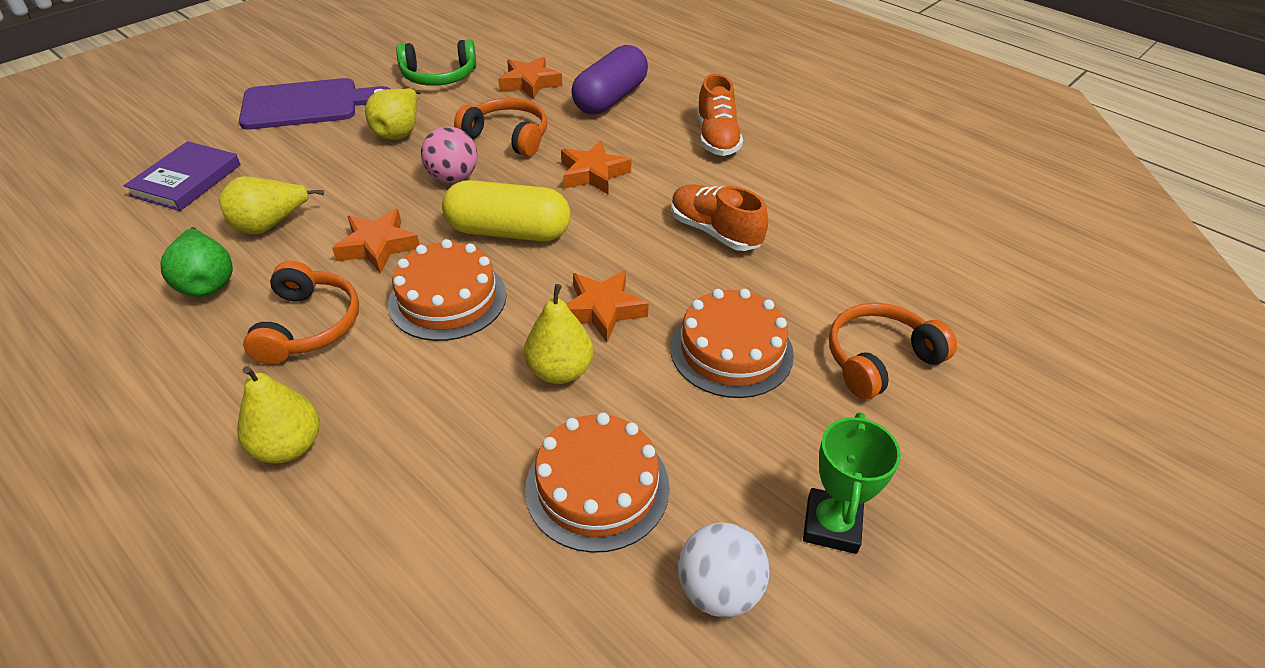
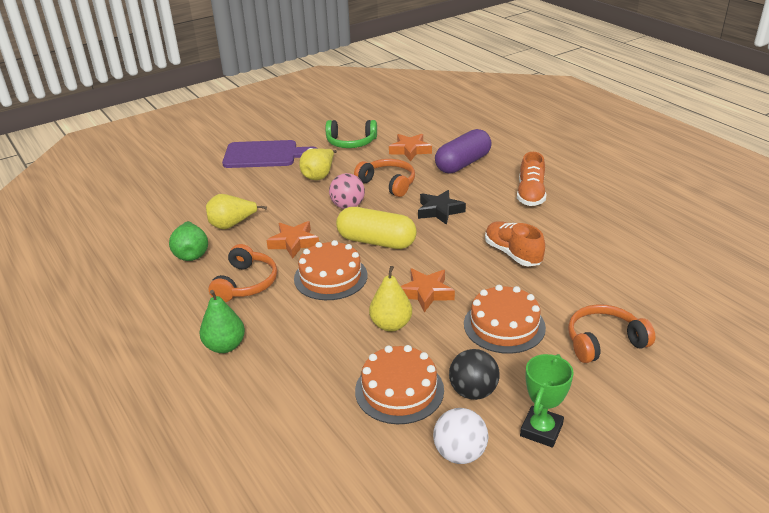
camera: 15 degrees right, 10 degrees down
(186, 180) = (187, 195): purple book -> none
(288, 446) = (225, 346): yellow pear -> green pear
(593, 174) = (439, 211): orange star -> black star
(713, 472) = (473, 391): none -> black ball

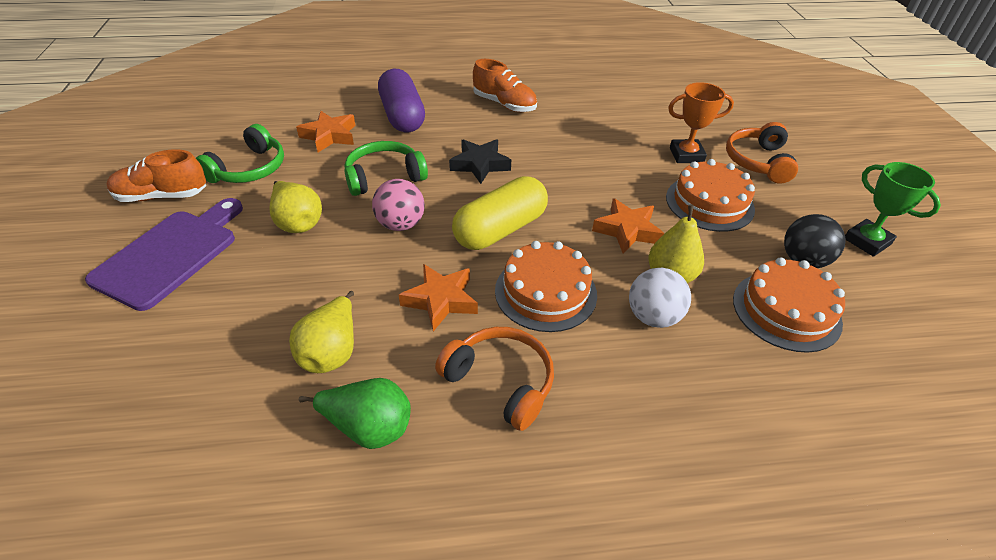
camera: 65 degrees left, 10 degrees up
(225, 346) = (638, 451): green pear -> none
(388, 183) = (384, 177): orange headphones -> green headphones
(459, 453) = (892, 303): white ball -> white ball (653, 317)
(512, 254) = (597, 153): orange shoe -> orange shoe (162, 196)
(564, 298) = (686, 155): none -> orange trophy

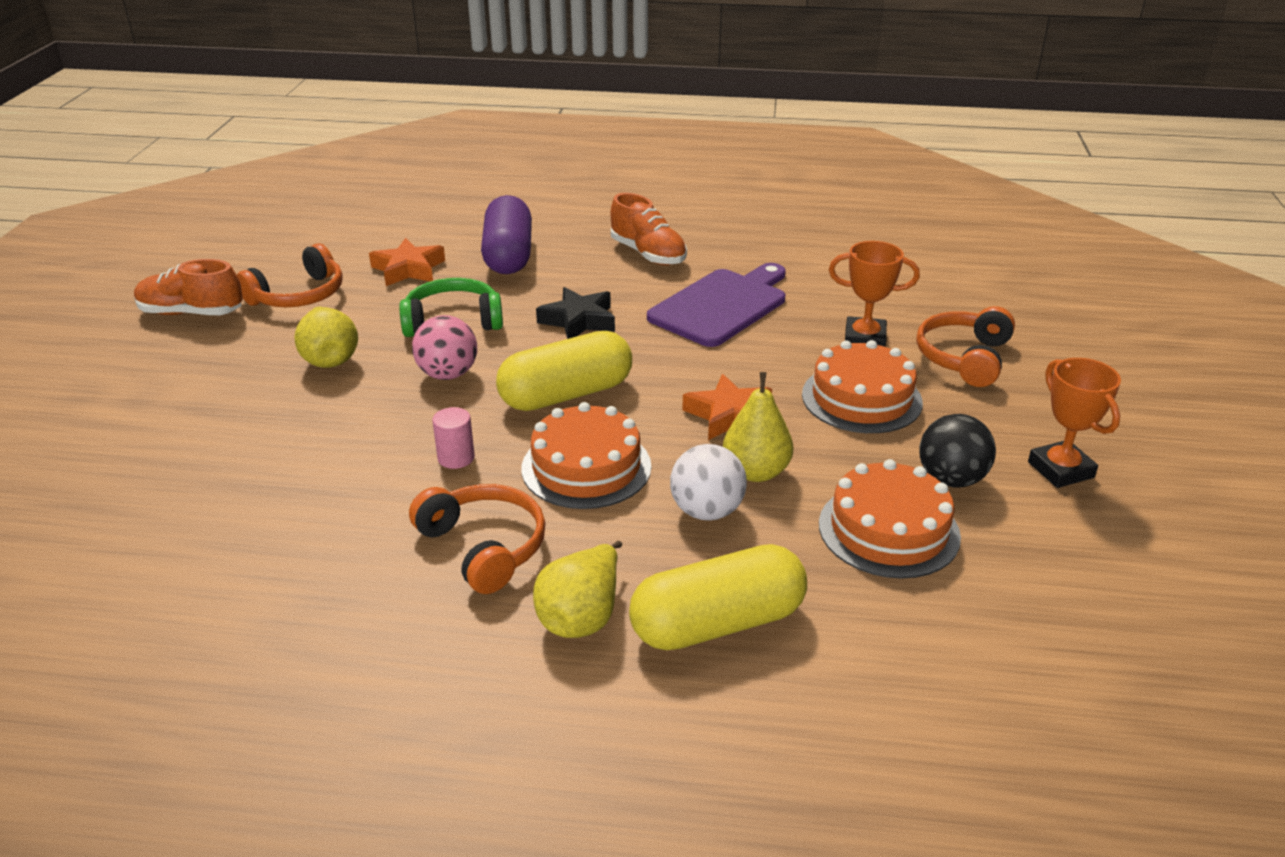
camera: 15 degrees right, 10 degrees down
(171, 254) = (178, 373): purple cutting board -> purple cutting board (722, 306)
(249, 169) = (299, 295): green headphones -> orange headphones
(332, 352) = (309, 490): yellow pear -> yellow pear (582, 616)
(369, 427) = (317, 565): green pear -> none
(440, 300) = (456, 458): orange star -> pink cylinder
(712, 419) = (717, 623): none -> yellow capsule
(867, 241) = (1060, 470): green trophy -> orange trophy

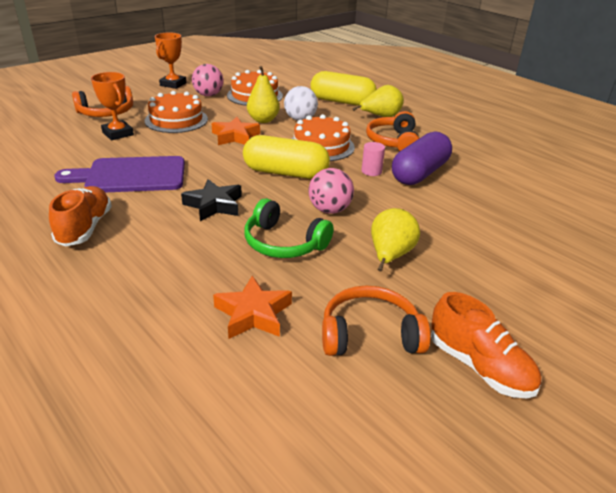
camera: 140 degrees left, 0 degrees up
(508, 255) = (164, 283): purple capsule -> purple capsule (419, 173)
(951, 479) = (208, 95): black ball -> pink ball

